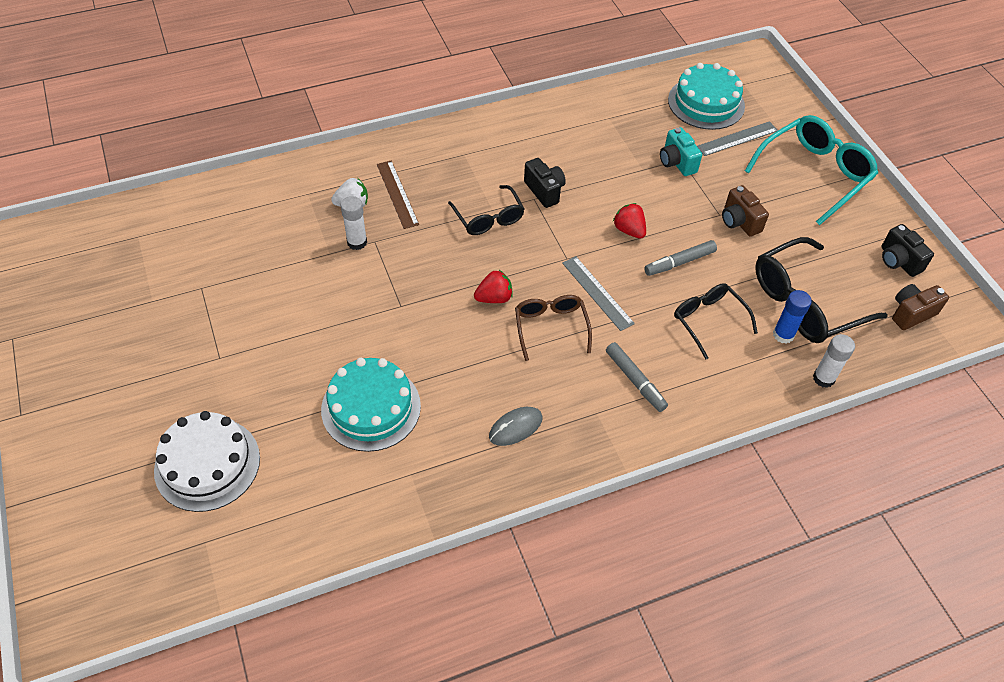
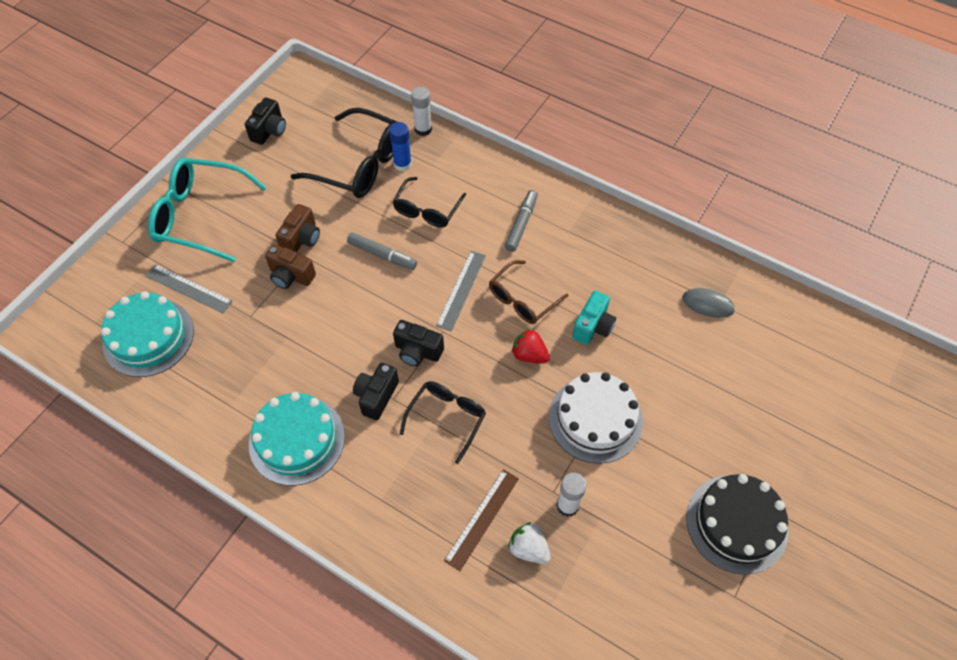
camera: 125 degrees left, 5 degrees up
(207, 464) = (848, 434): white cake -> white cake (595, 419)
(238, 327) = (736, 523): none -> black cake
(371, 407) = (700, 365): turquoise cake -> turquoise cake (297, 440)
(515, 427) = (625, 268): grey mouse -> grey mouse (707, 304)
(562, 233) = (417, 351): none -> black camera
(629, 230) = (374, 306): red strawberry -> none
(677, 162) = (257, 317): turquoise camera -> turquoise camera (593, 327)
(911, 313) = (320, 107): brown camera -> brown camera (291, 276)

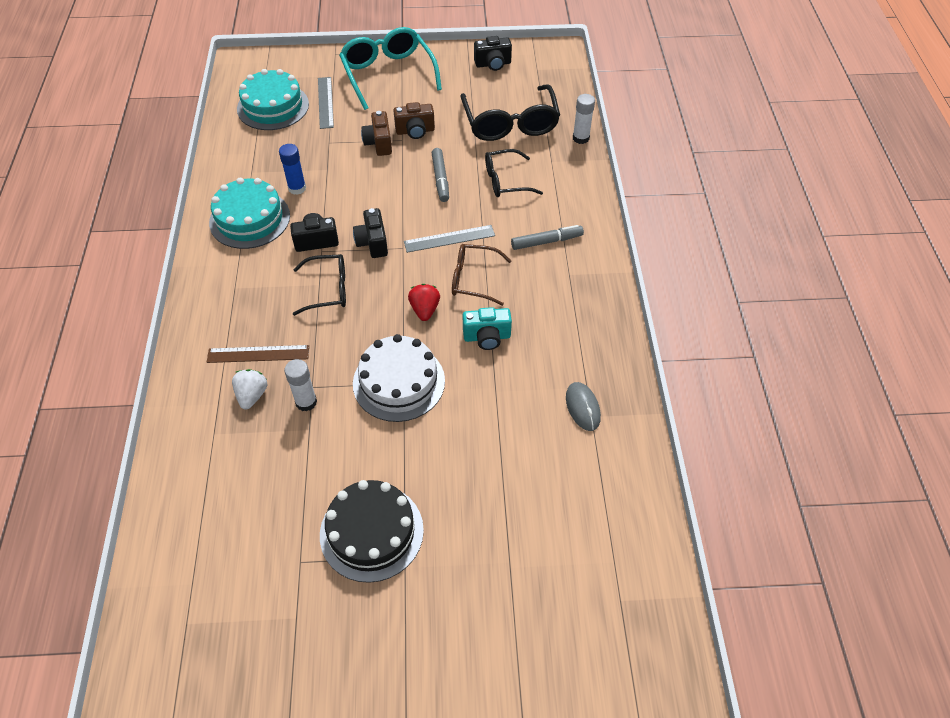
camera: 55 degrees right, 5 degrees down
(402, 164) = (535, 145): blue glue stick -> blue glue stick (297, 188)

